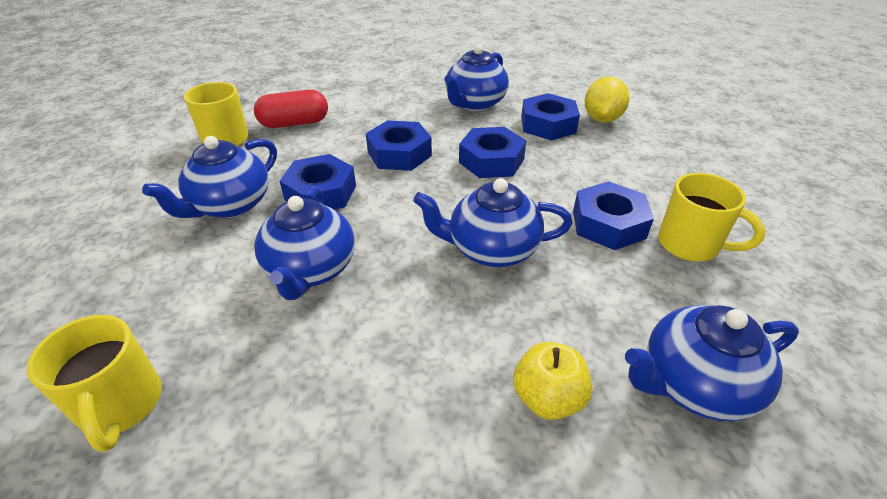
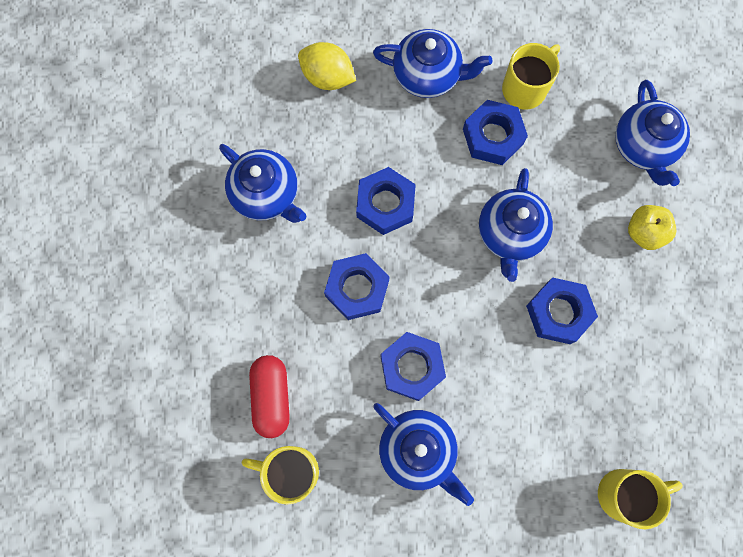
camera: 80 degrees left, 35 degrees up
(311, 270) = (515, 375): blue teapot -> blue teapot (428, 75)
(548, 125) = (328, 133): blue nut -> blue nut (558, 312)

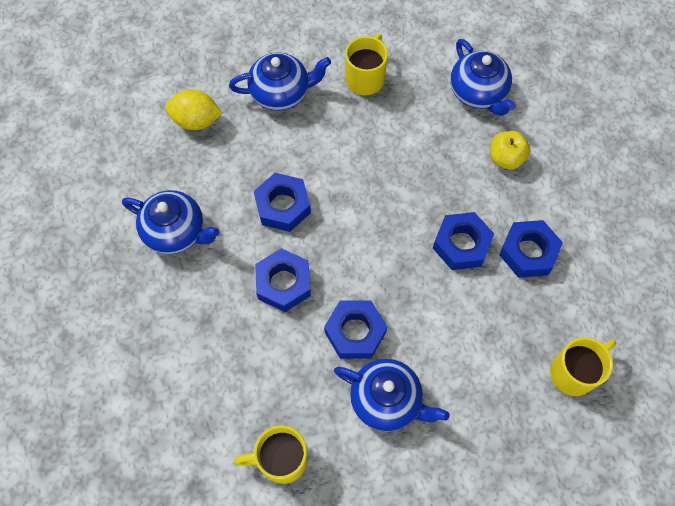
camera: 20 degrees left, 10 degrees down
(271, 397) = (240, 401): red capsule -> none
(492, 136) = (353, 124): blue nut -> blue nut (528, 252)
(510, 234) = (397, 195): blue teapot -> none

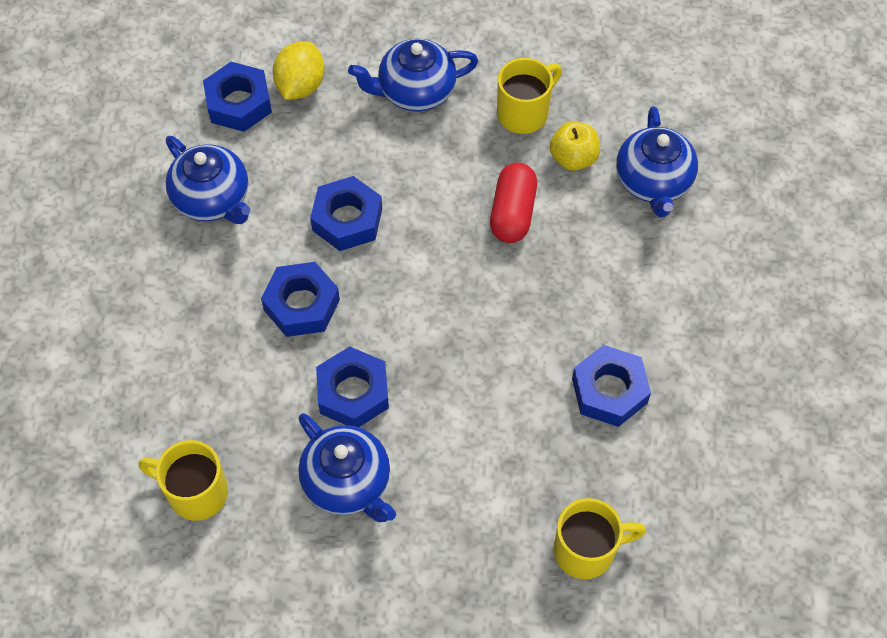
camera: 25 degrees right, 5 degrees down
(196, 120) = (300, 86): yellow lemon -> yellow lemon turned 75 degrees clockwise
(281, 93) = (415, 92): blue teapot -> blue teapot turned 150 degrees clockwise
(396, 153) = (513, 213): none -> red capsule
(461, 244) = (532, 348): blue nut -> blue nut (239, 103)
(506, 158) = (644, 271): yellow apple -> yellow apple (573, 158)

